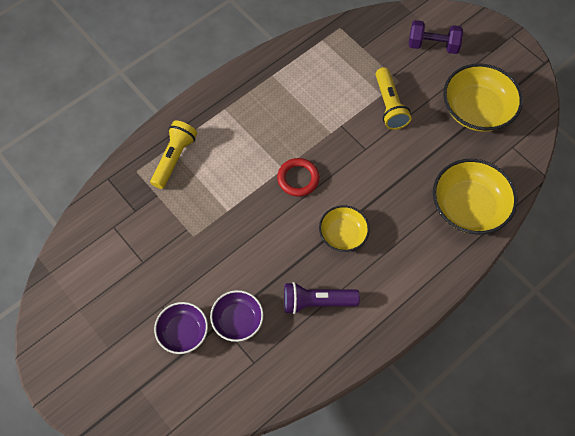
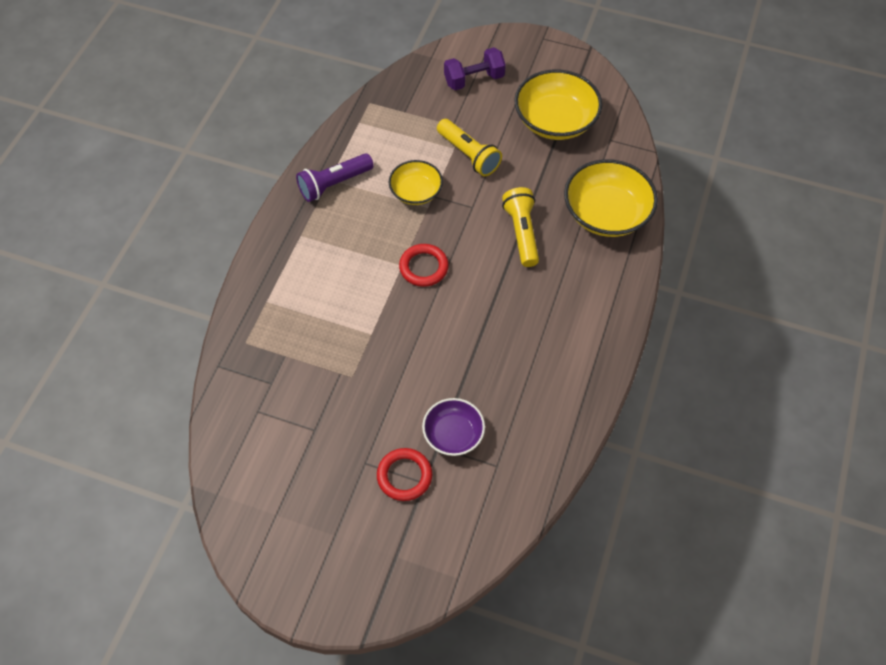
camera: 30 degrees left, 5 degrees down
(174, 158) = (279, 310): yellow flashlight -> yellow flashlight (521, 233)
(183, 332) = (404, 476): purple bowl -> red ring
(316, 302) = (520, 375): purple flashlight -> purple flashlight (334, 184)
(343, 234) = (504, 298): yellow bowl -> yellow bowl (416, 192)

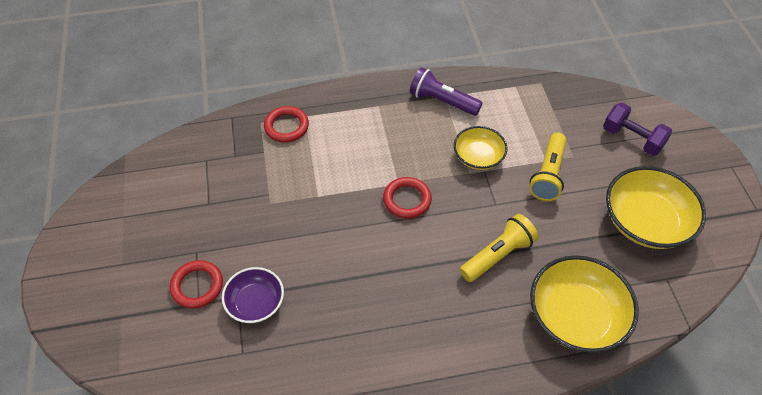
camera: 60 degrees right, 5 degrees down
(268, 322) = (286, 126): none -> red ring

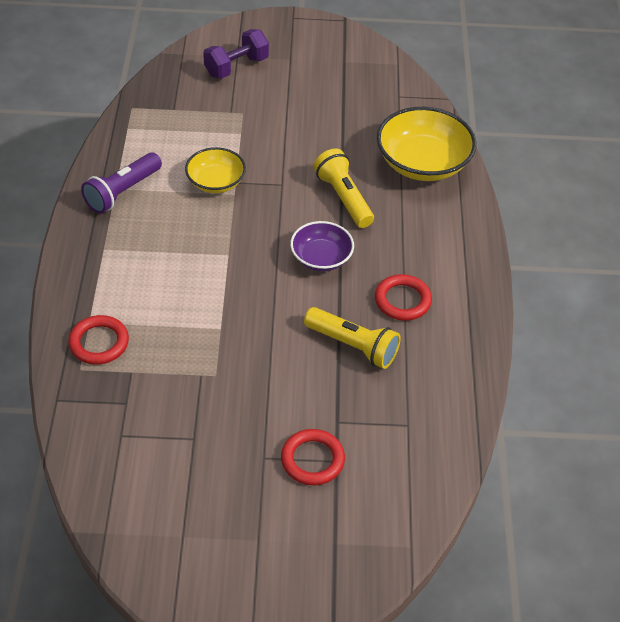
camera: 80 degrees left, 5 degrees down
(255, 303) = (349, 405): purple bowl -> purple bowl (321, 258)
(407, 200) = (252, 251): red ring -> red ring (402, 300)
(548, 175) = (259, 137): yellow flashlight -> yellow flashlight (353, 346)
(645, 222) = (336, 89): yellow bowl -> none

